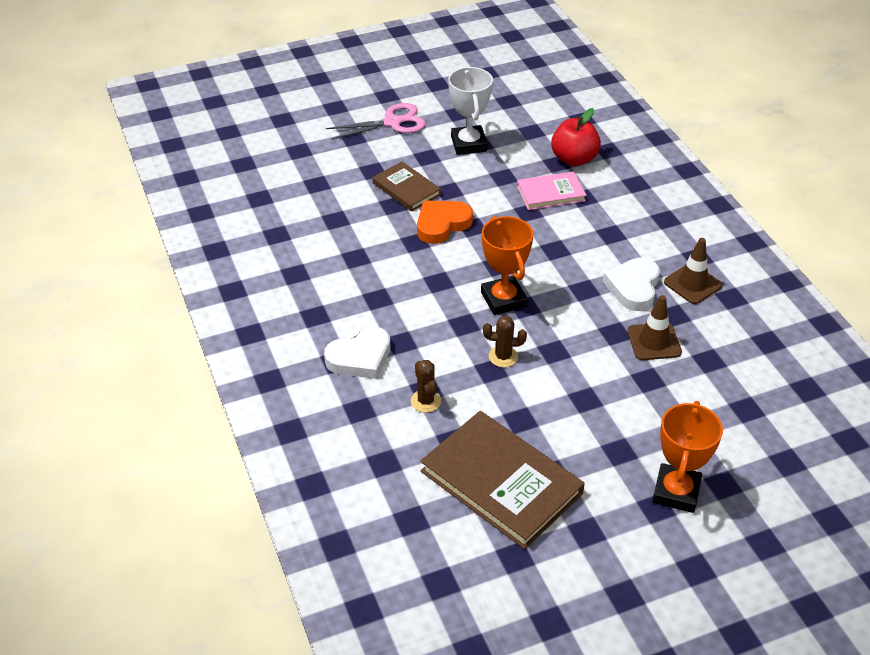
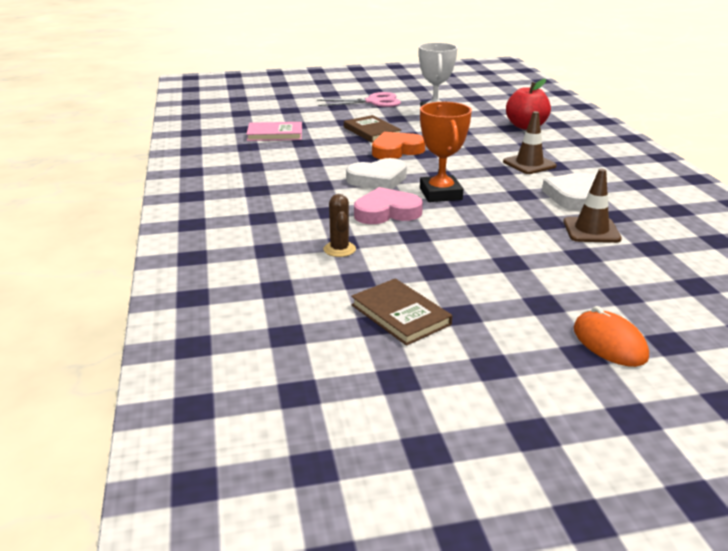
camera: 10 degrees right, 15 degrees down
(360, 357) = (286, 217): white heart -> white heart (378, 179)
(456, 337) = (386, 212): none -> pink heart
(501, 482) = (400, 314): brown book -> brown book, size x0.55
(503, 356) = (430, 227): brown cactus -> none
(551, 193) = (501, 141): pink book -> pink book (275, 134)
(676, 492) = (609, 343): orange trophy -> orange mouse
(692, 284) = (634, 198): brown traffic cone -> brown traffic cone (529, 164)

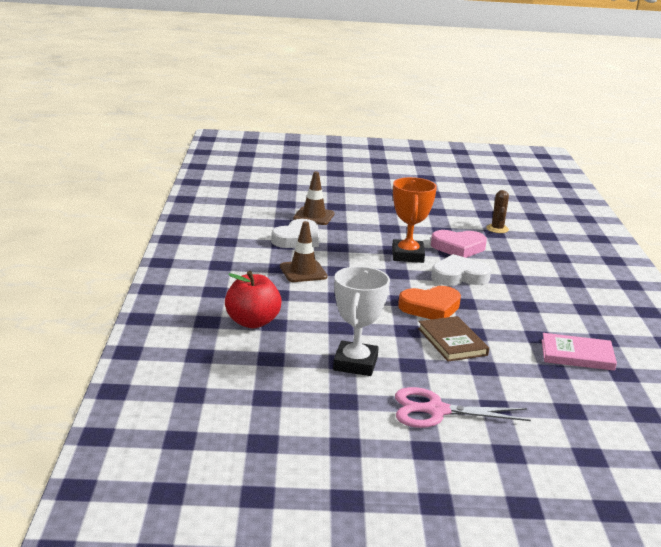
camera: 170 degrees left, 5 degrees down
(400, 314) = (464, 197): brown book -> none
(609, 343) = (364, 176): orange mouse -> none

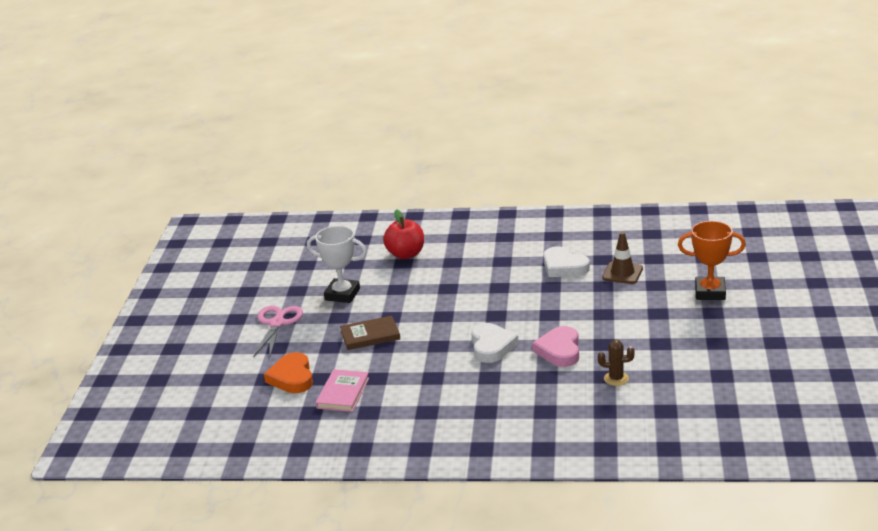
camera: 100 degrees right, 5 degrees up
(303, 272) = (494, 271): brown traffic cone -> none
(407, 255) = (535, 321): orange trophy -> orange trophy (710, 292)
(430, 308) = (428, 328): orange heart -> orange heart (292, 377)

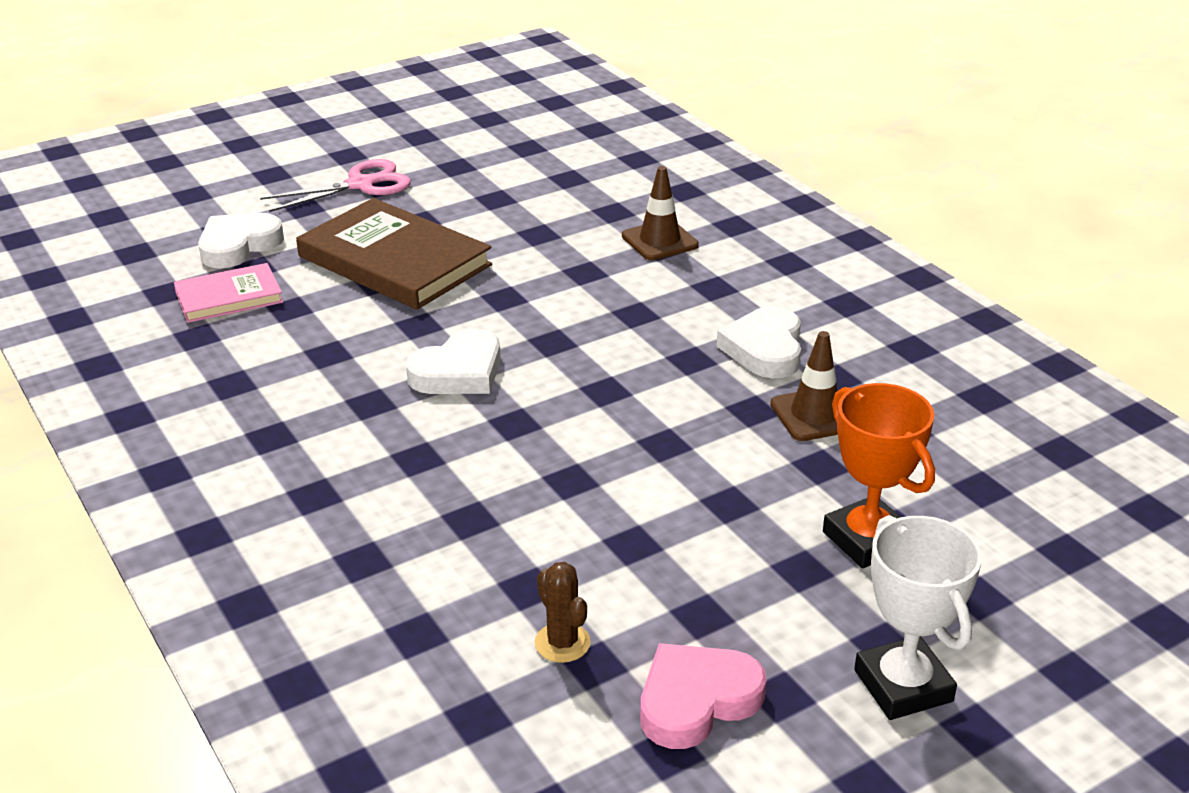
camera: 50 degrees right, 5 degrees up
(292, 377) = (238, 245): orange heart -> white heart
(342, 294) = (479, 200): white trophy -> white trophy (903, 686)
(370, 335) = (394, 261): brown book -> brown book, size x1.80
(406, 254) = (637, 205): red apple -> none
(446, 260) = (659, 241): none -> brown traffic cone
(559, 350) = (506, 441): pink heart -> pink heart (696, 700)
(616, 379) = (472, 535): brown cactus -> brown cactus (562, 643)

